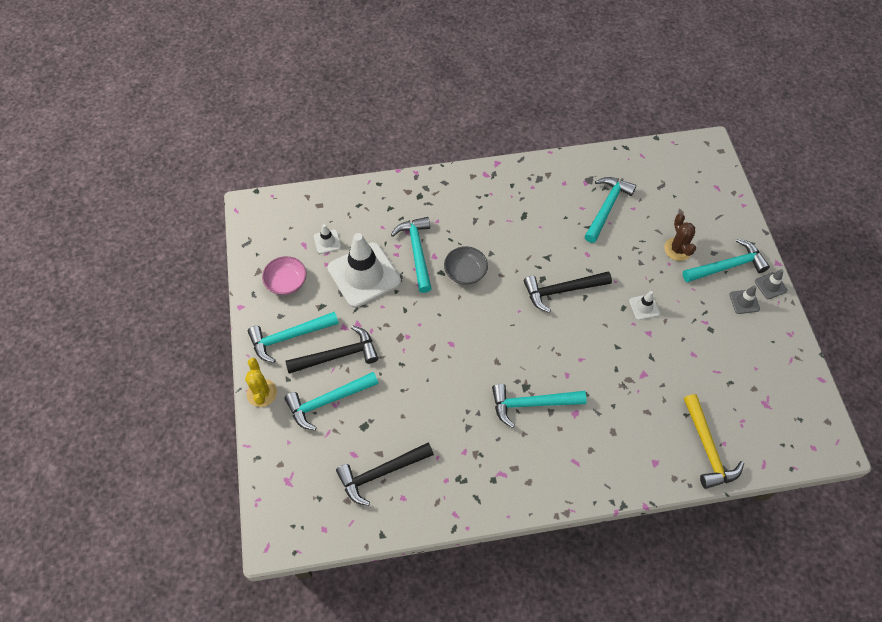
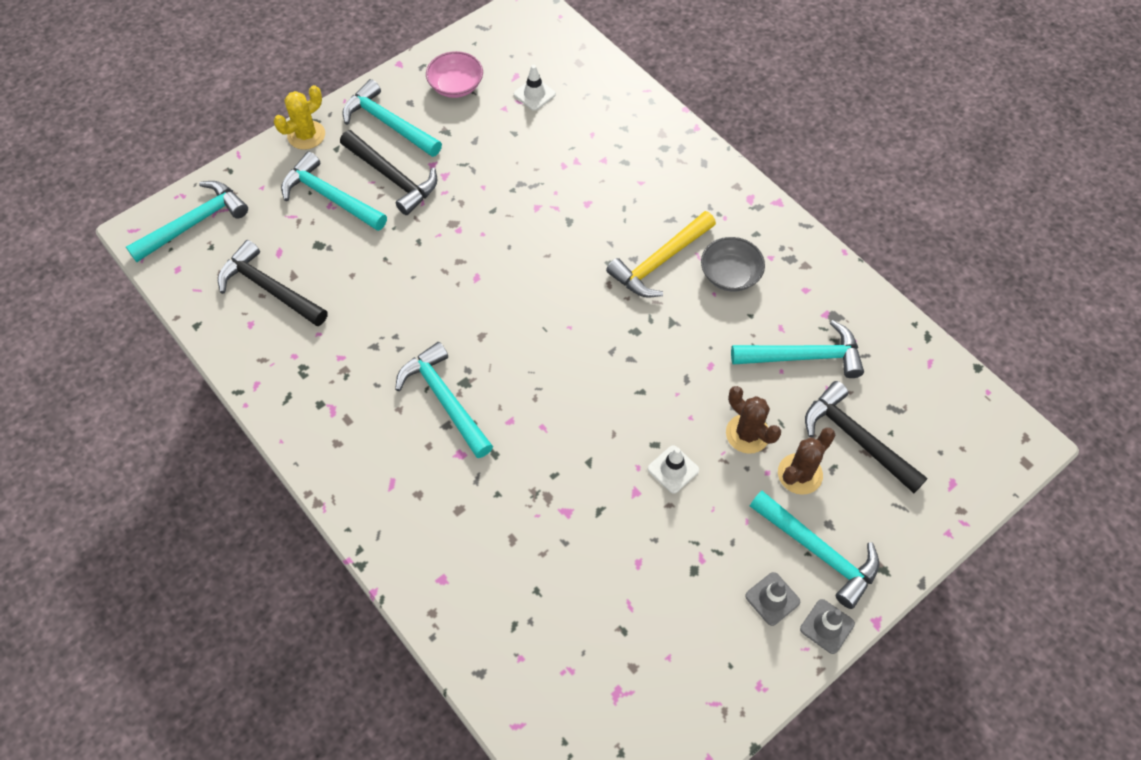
camera: 60 degrees right, 0 degrees up
(364, 275) = (513, 149): white traffic cone -> none
(417, 252) = (581, 184): turquoise hammer -> turquoise hammer (194, 223)
(465, 272) = (587, 245): grey bowl -> grey bowl (730, 274)
(562, 290) = (632, 361): black hammer -> black hammer (856, 439)
(640, 260) = (747, 434): none -> brown cactus
(707, 448) = (500, 638): yellow hammer -> yellow hammer (660, 262)

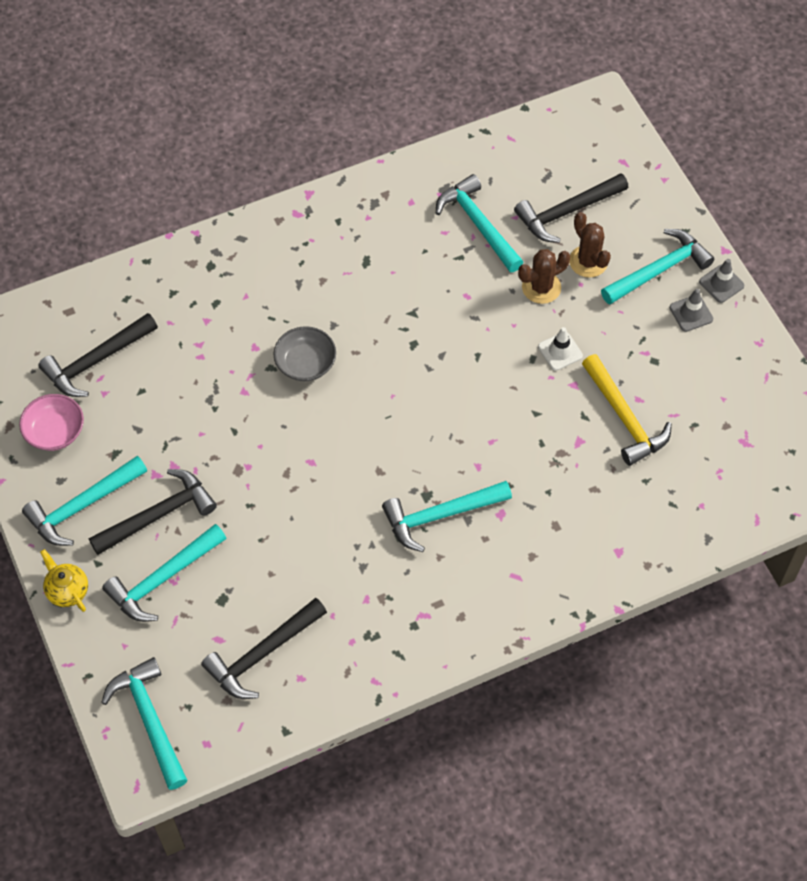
camera: 75 degrees left, 0 degrees up
(306, 135) = (67, 590): yellow cactus -> yellow teapot
(534, 94) = (96, 361): white traffic cone -> black hammer
(660, 262) = (344, 304): yellow hammer -> yellow hammer (624, 417)
(730, 274) = (376, 254): grey bowl -> grey bowl (305, 363)
(803, 356) = (478, 224): turquoise hammer -> turquoise hammer turned 45 degrees counterclockwise

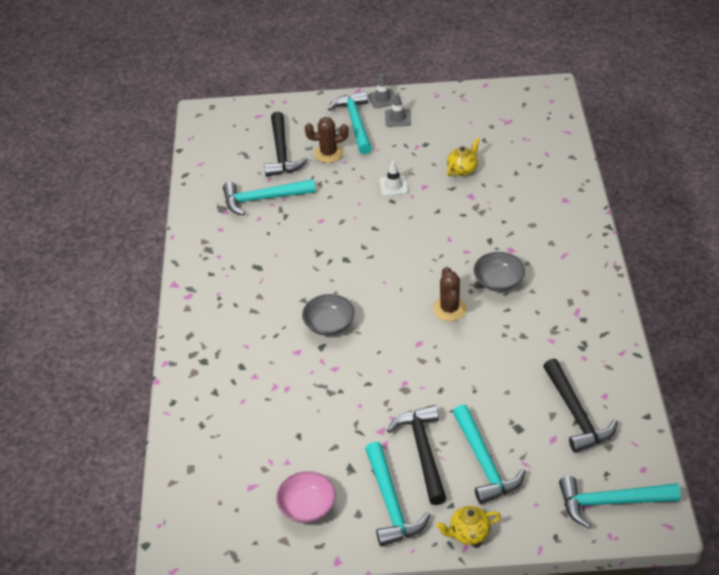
camera: 65 degrees left, 15 degrees down
(96, 361) = (252, 460): black hammer -> none
(440, 515) = (498, 281): turquoise hammer -> grey bowl
(541, 287) = (336, 181): brown cactus -> brown cactus (449, 309)
(624, 417) = (462, 169): yellow hammer -> yellow teapot

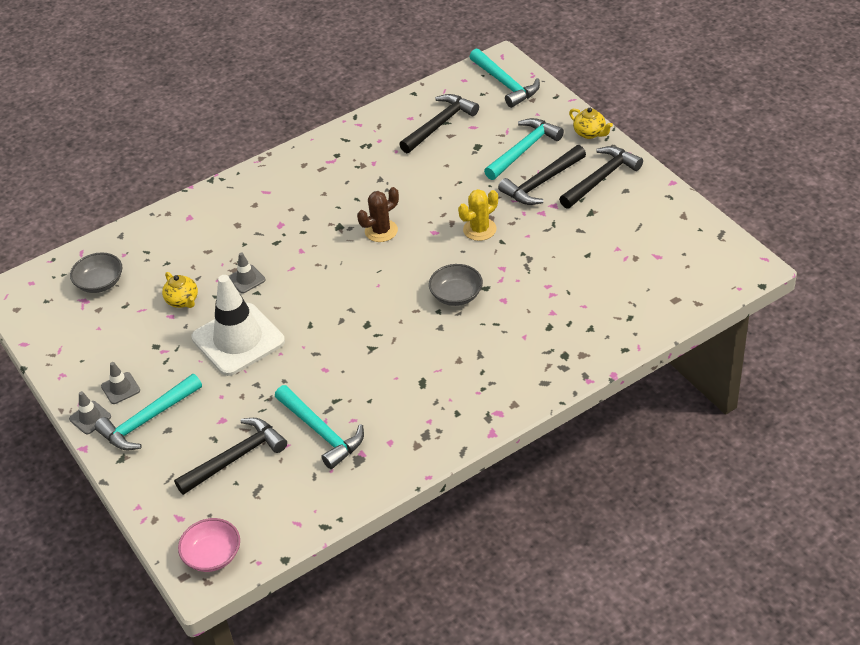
camera: 120 degrees left, 0 degrees up
(307, 506) = (645, 218): pink bowl -> pink bowl (212, 555)
(328, 153) = (214, 416): brown cactus -> none
(391, 503) = (601, 178): turquoise hammer -> black hammer
(393, 186) = (238, 339): white traffic cone -> white traffic cone, size x2.36
(396, 375) = (479, 229): none -> yellow cactus
(458, 210) = (246, 279): none -> grey traffic cone
(462, 169) = (183, 301): yellow teapot -> yellow teapot turned 135 degrees counterclockwise
(498, 281) = (326, 216): grey bowl -> grey bowl (100, 283)

